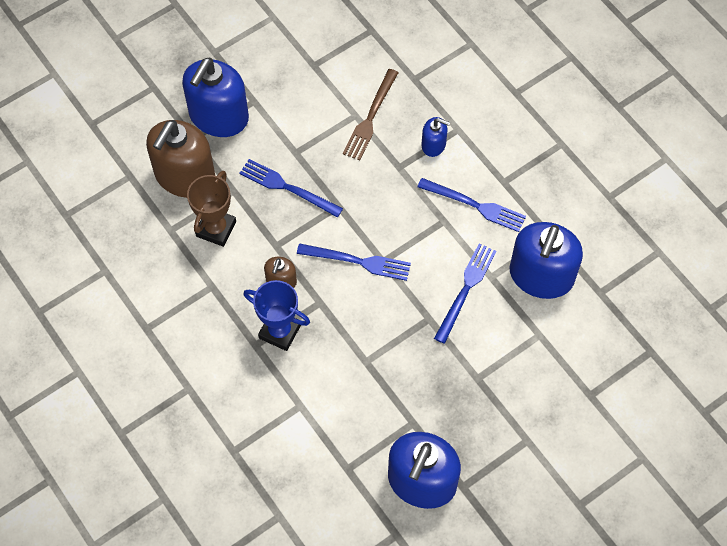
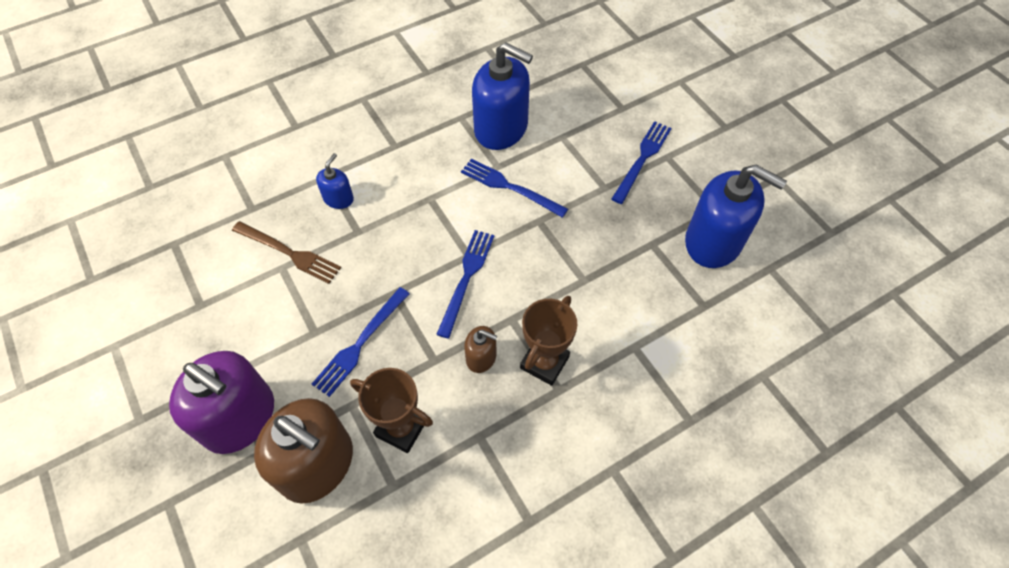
camera: 85 degrees left, 5 degrees down
(218, 116) = (240, 418): blue soap dispenser -> purple soap dispenser
(280, 331) = (544, 362): blue trophy -> brown trophy
(474, 205) = (417, 171): blue fork -> blue fork (642, 159)

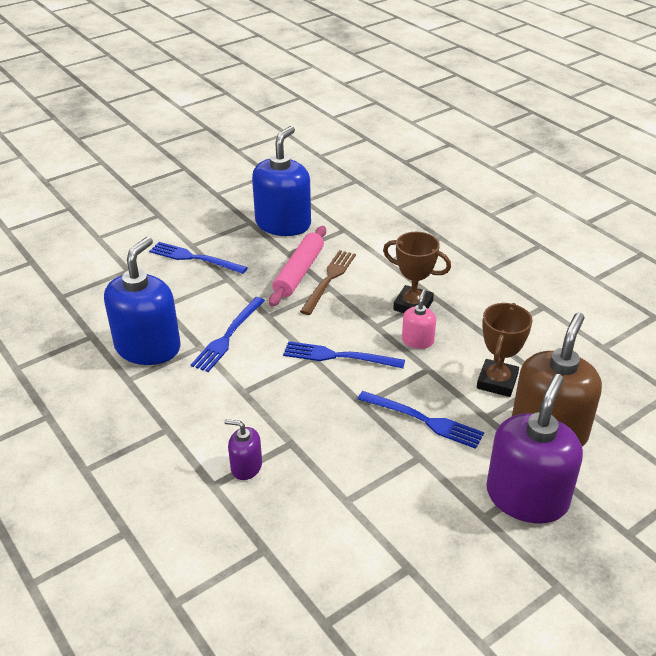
camera: 95 degrees left, 20 degrees down
(288, 253) = (326, 498): brown fork -> brown fork (329, 280)
(338, 198) = (246, 466): blue soap dispenser -> purple soap dispenser
(481, 357) = (417, 340): brown soap dispenser -> pink soap dispenser
(614, 252) = (299, 272): none -> pink rolling pin

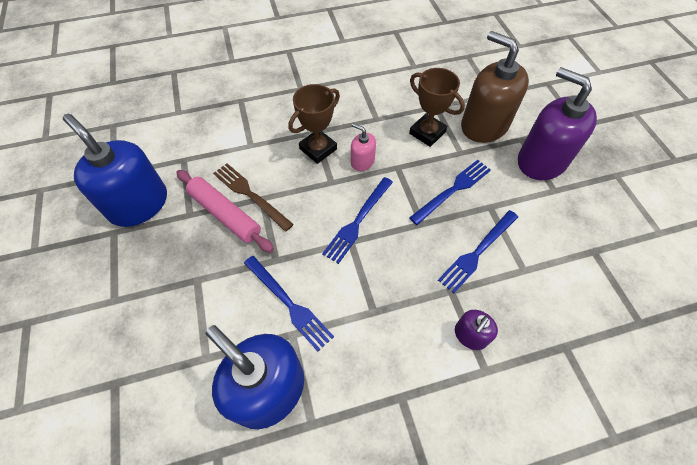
camera: 70 degrees left, 20 degrees up
(195, 258) = (141, 303): blue fork -> blue fork (477, 252)

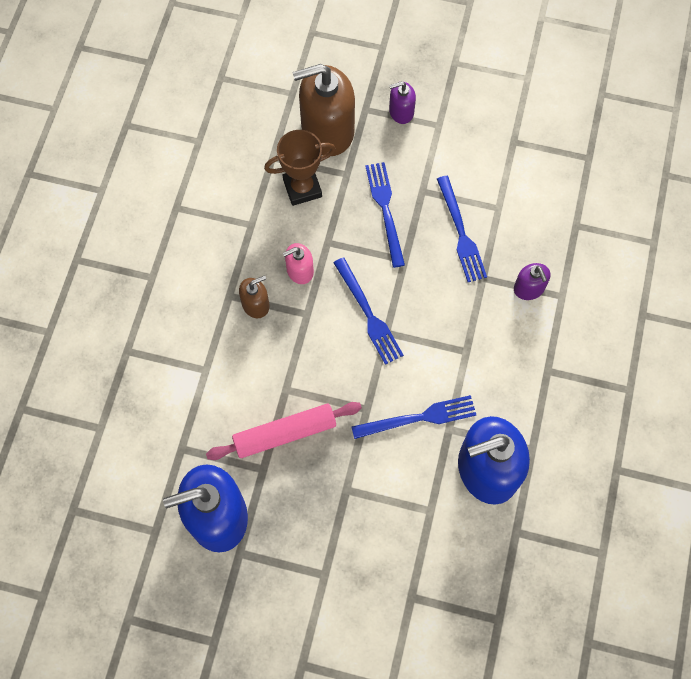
camera: 60 degrees left, 10 degrees up
(250, 195) = (275, 398): brown fork -> none
(318, 149) = (255, 304): brown trophy -> brown soap dispenser
(541, 161) = (401, 111): purple soap dispenser -> purple soap dispenser, size x0.47

